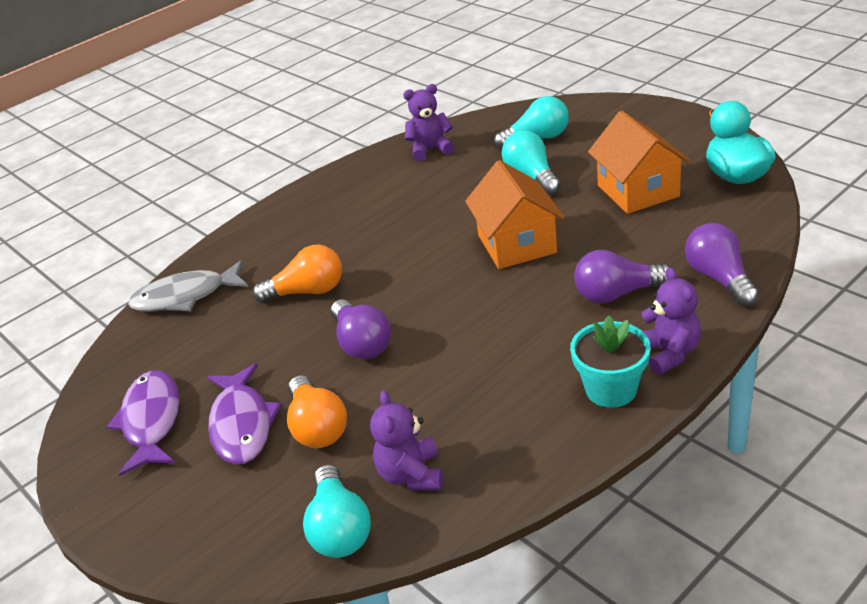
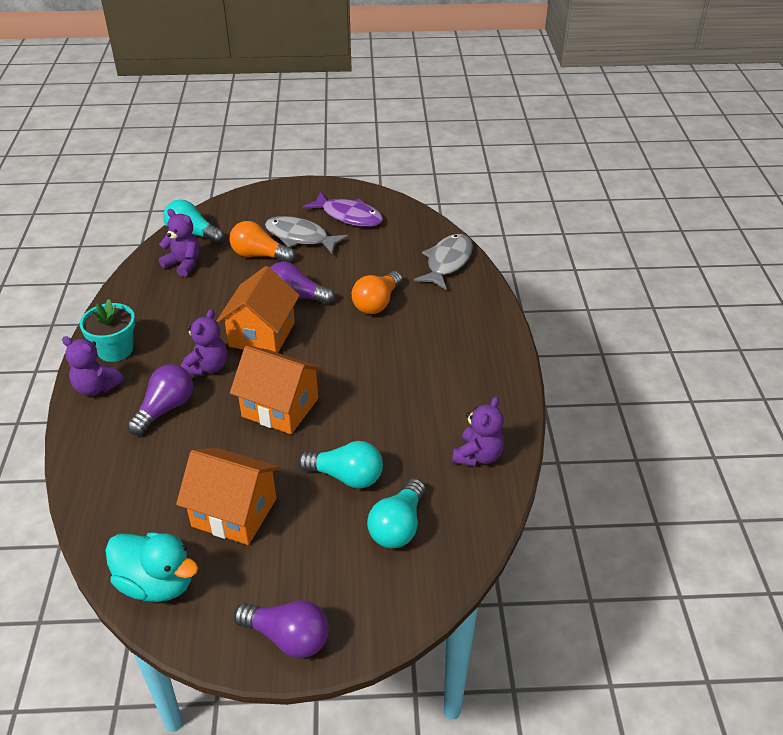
camera: 125 degrees right, 5 degrees up
(242, 424) = (300, 237): purple fish -> grey fish
(446, 319) = (262, 334): none -> orange house
(535, 314) = (207, 367): none -> purple teddy bear
(719, 278) = (98, 460): purple light bulb -> purple light bulb (287, 637)

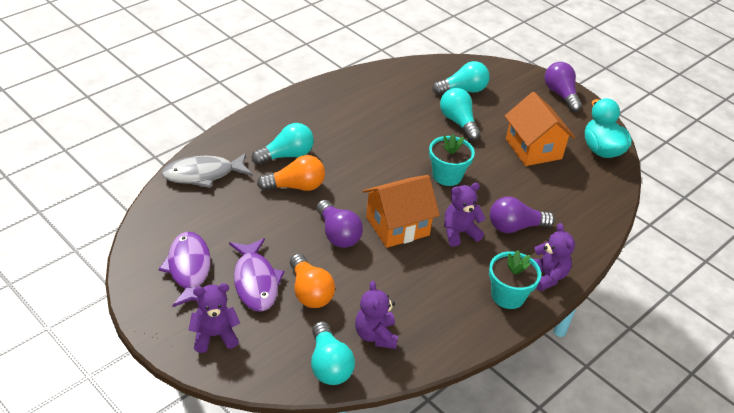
camera: 135 degrees left, 0 degrees up
(280, 407) = (447, 176): orange house -> turquoise flower pot
(300, 237) = (255, 282): grey fish -> purple fish
(424, 318) = (286, 155): none -> turquoise light bulb
(478, 456) = (383, 83): purple teddy bear -> purple teddy bear (214, 336)

